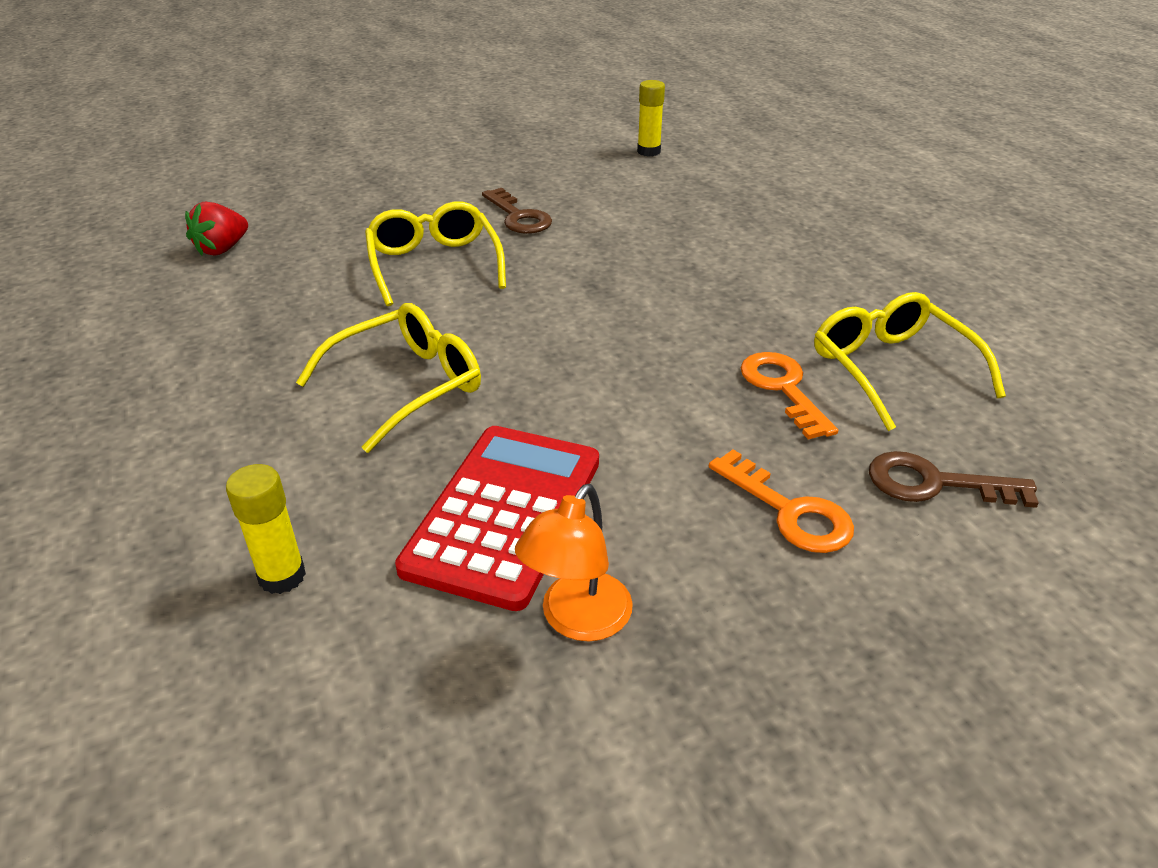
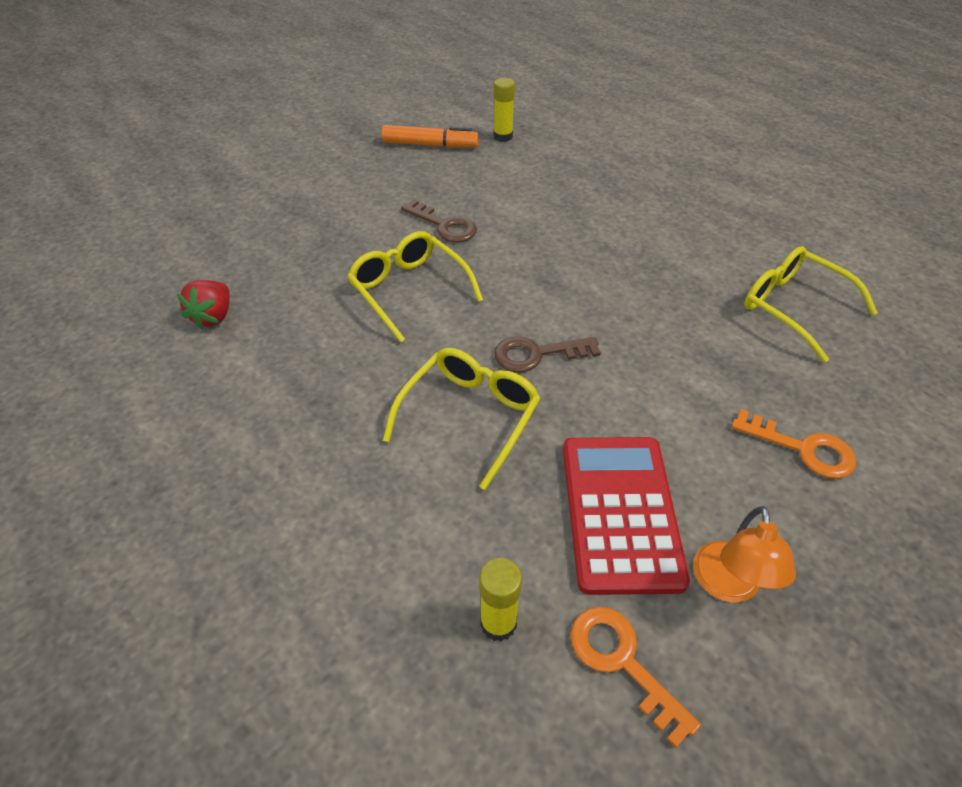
camera: 20 degrees left, 10 degrees up
(560, 147) = (430, 145): none -> orange marker
(783, 389) = (736, 344): orange key -> orange key (622, 662)
(935, 483) = (874, 397): brown key -> brown key (537, 354)

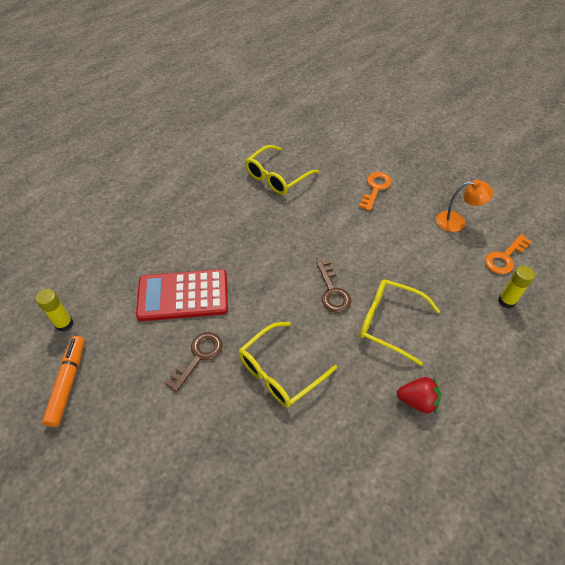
camera: 95 degrees left, 5 degrees up
(213, 317) = (328, 520): red strawberry -> red strawberry (417, 401)
(620, 512) = (432, 255): red calculator -> red calculator (183, 295)

